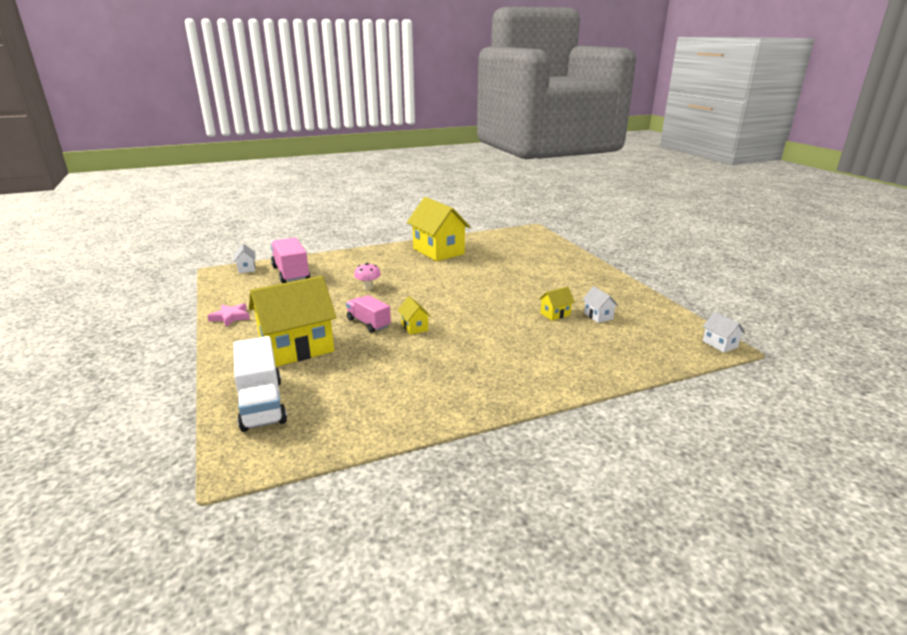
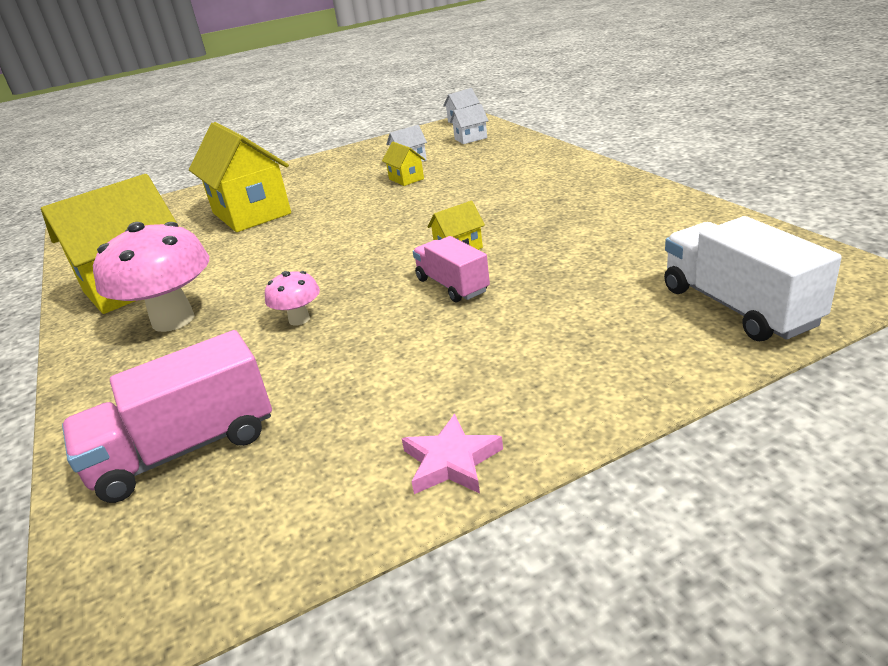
camera: 90 degrees left, 5 degrees up
(246, 268) = (103, 565): white house -> white house (470, 138)
(262, 404) = (737, 307): white truck -> white truck turned 90 degrees counterclockwise
(297, 348) = (561, 326): yellow house -> yellow house (251, 213)
(368, 323) = (452, 286): pink truck -> pink truck turned 105 degrees clockwise
(394, 262) = (173, 320): none -> pink mushroom

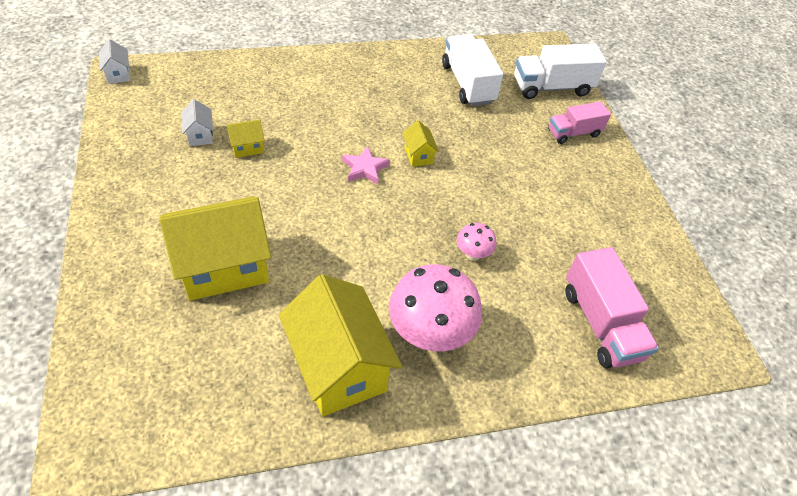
camera: 85 degrees left, 20 degrees up
(451, 461) = (638, 215): pink star -> pink star (365, 168)
(452, 286) = (470, 172): pink truck -> pink truck (574, 133)
(470, 138) = (184, 86): white house -> none
(647, 242) = (467, 84): none -> white truck

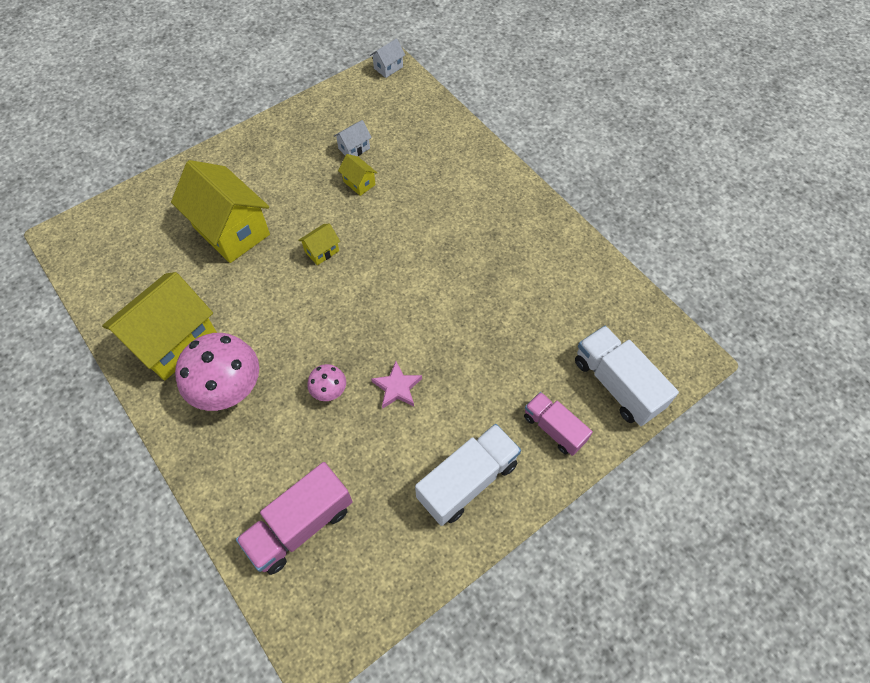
camera: 70 degrees right, 10 degrees up
(365, 168) = (385, 270): pink star -> pink star (397, 387)
(418, 155) = (427, 303): yellow house -> yellow house (322, 251)
(467, 84) = (561, 304): white truck -> white truck (467, 480)

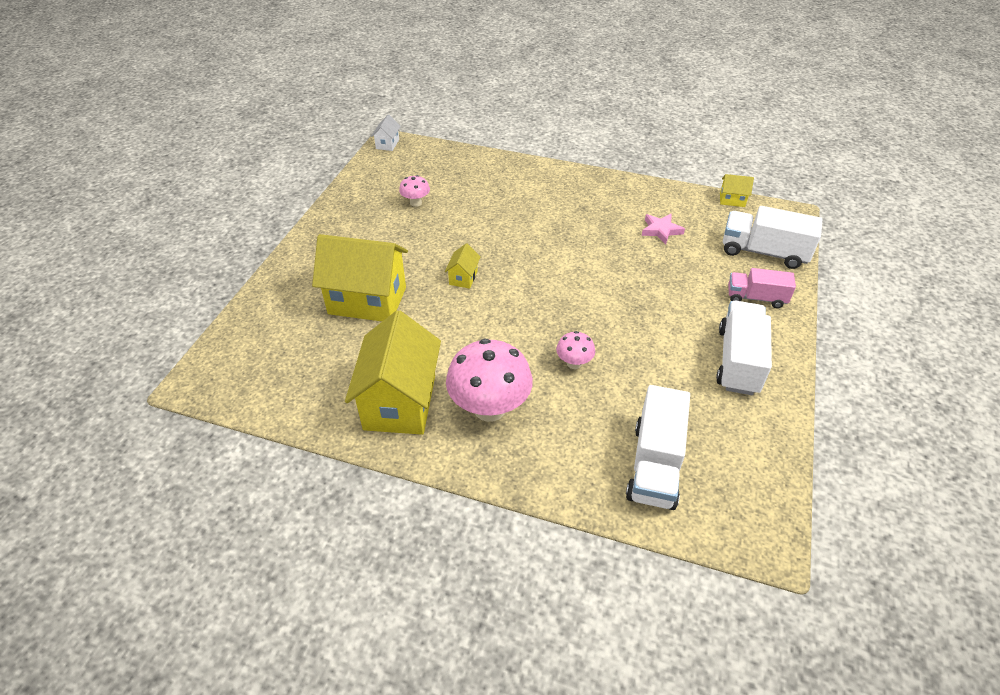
camera: 35 degrees left, 15 degrees down
(300, 525) = (655, 465): pink truck -> white truck
(354, 148) = (416, 203): white house -> pink mushroom
(359, 183) = (445, 222): yellow house -> yellow house (732, 200)
(397, 387) = (622, 333): pink star -> pink star (661, 230)

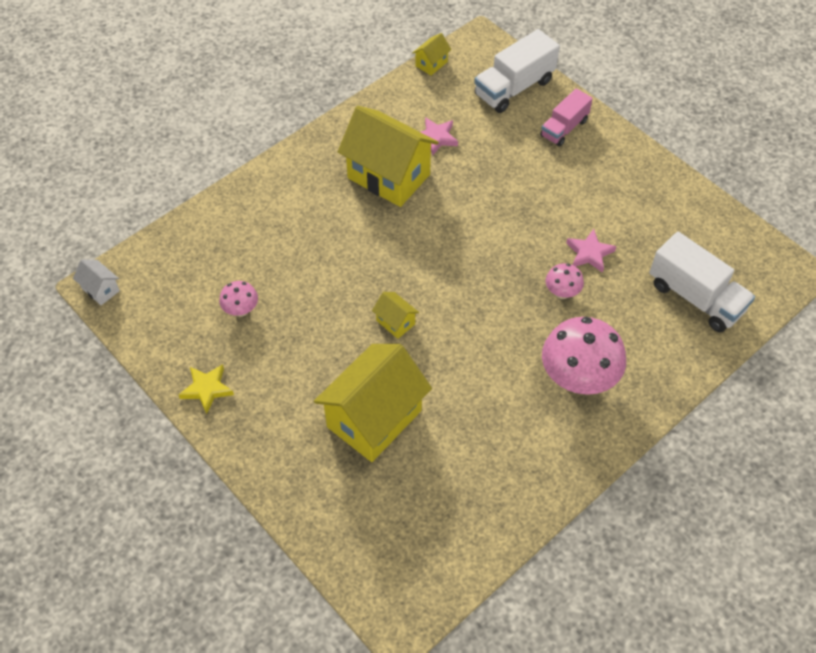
camera: 60 degrees left, 10 degrees up
(341, 214) = (207, 389): none -> yellow star
(400, 402) = (531, 445): yellow house -> yellow house (388, 176)
(634, 366) = (589, 253): none -> pink star
(738, 361) = (624, 183): white truck -> none

